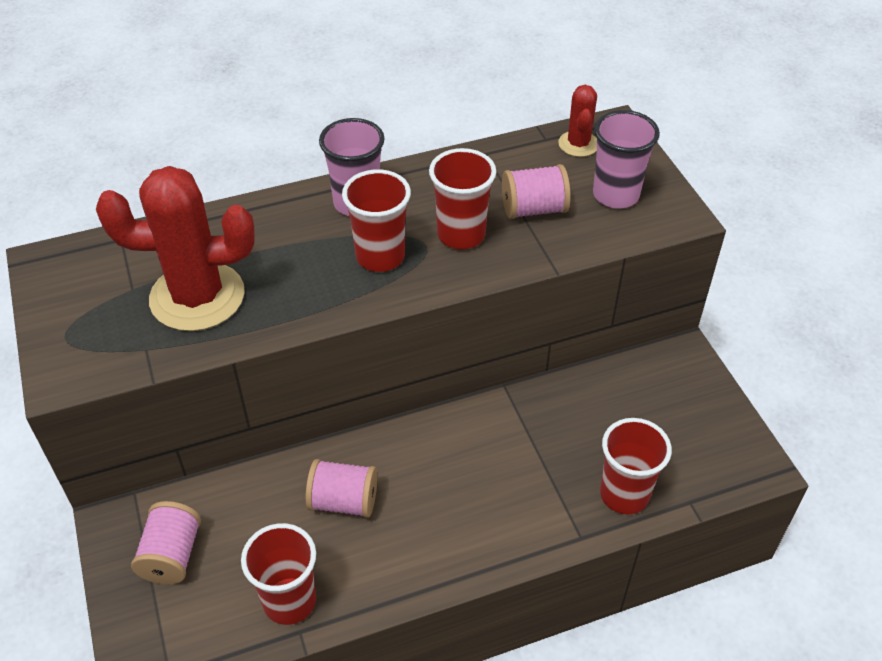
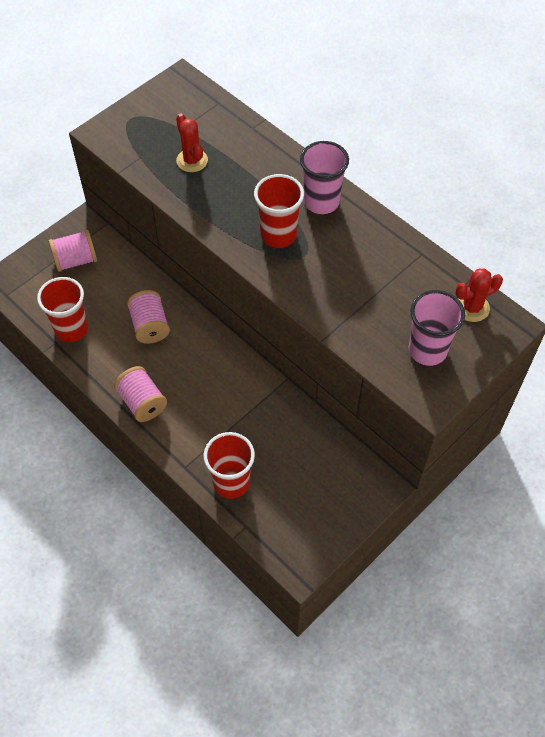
camera: 65 degrees right, 10 degrees up
(197, 297) = (192, 160): red cactus -> red cactus, size x0.50
(461, 235) = (326, 271): red cup -> none
(534, 209) = (378, 304): pink spool -> pink spool (142, 402)

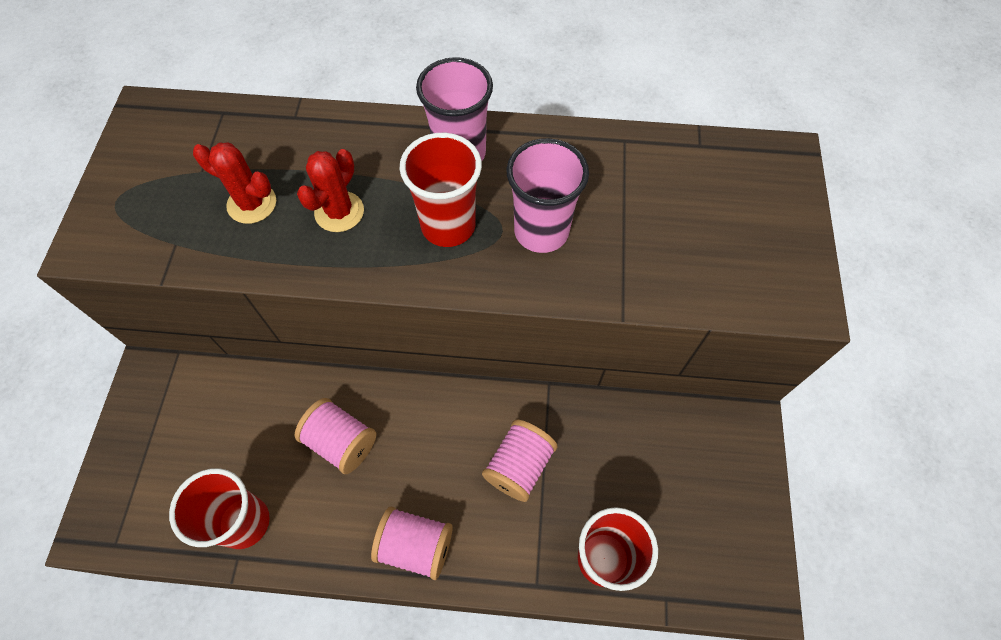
camera: 40 degrees left, 5 degrees up
(76, 260) = (175, 428): pink spool -> pink spool (519, 466)
(427, 350) = (741, 245): pink cup -> pink cup (541, 231)
(472, 308) = (733, 165): red cactus -> red cactus (339, 212)

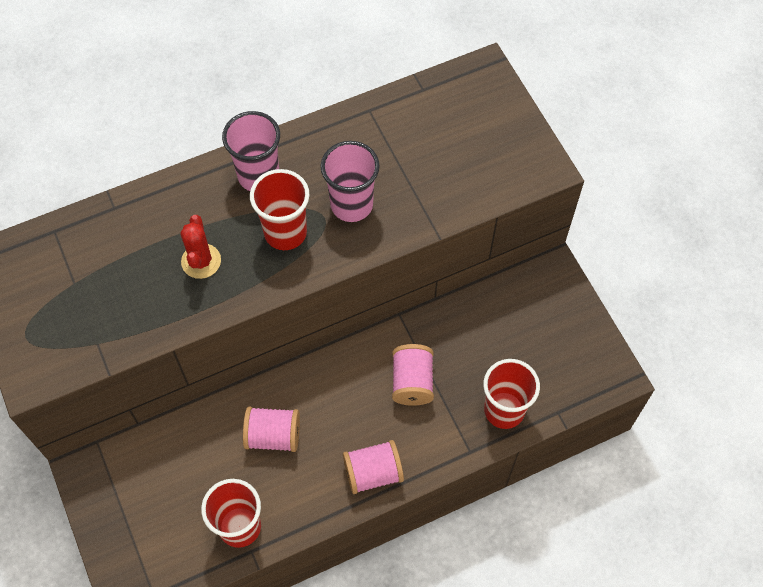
camera: 30 degrees left, 0 degrees up
(252, 204) = (132, 287): red cactus -> none

